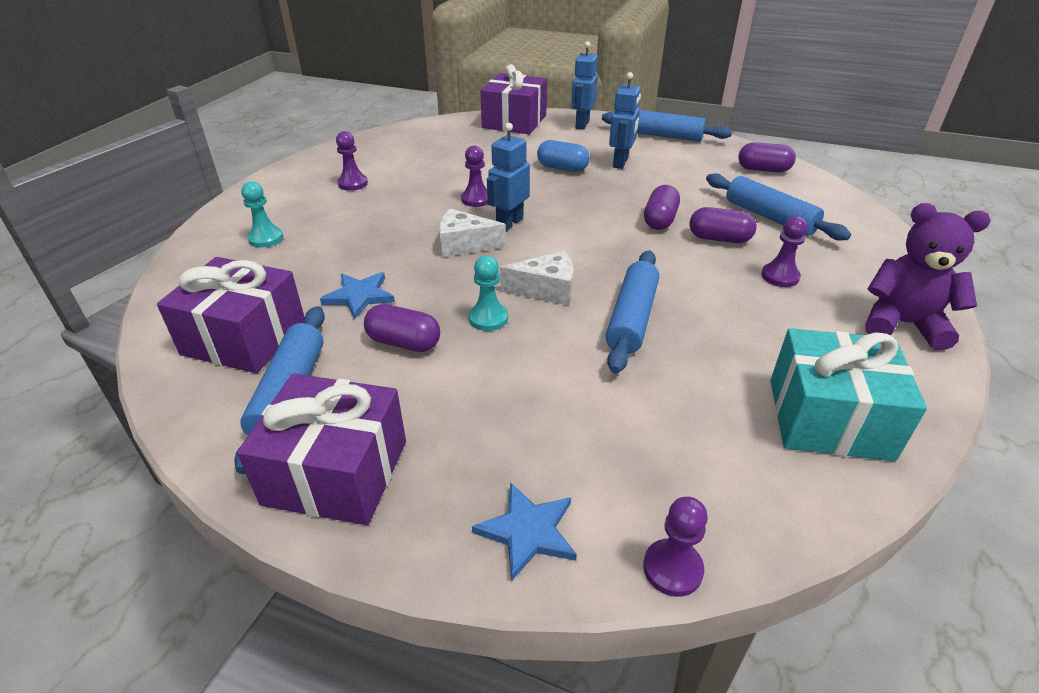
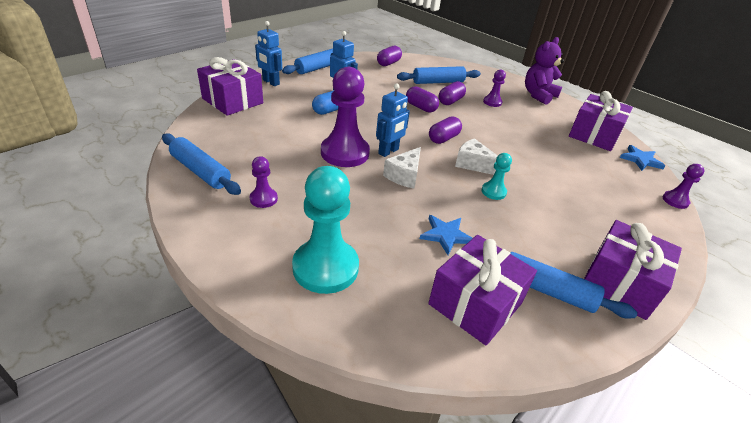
camera: 70 degrees left, 0 degrees up
(266, 238) = (325, 267): turquoise pawn -> turquoise pawn, size x2.09
(404, 343) = (507, 229): purple capsule -> purple capsule (443, 138)
(476, 199) = (345, 153): purple pawn -> purple pawn, size x2.09
(509, 223) = (388, 151): blue robot -> blue robot turned 105 degrees counterclockwise
(528, 532) = (659, 230): blue star -> blue star (641, 160)
(546, 290) = (473, 164): white cheese -> white cheese turned 75 degrees counterclockwise
(631, 318) = (511, 150): blue rolling pin -> blue rolling pin (200, 171)
(828, 418) = (594, 135): turquoise gift -> purple gift

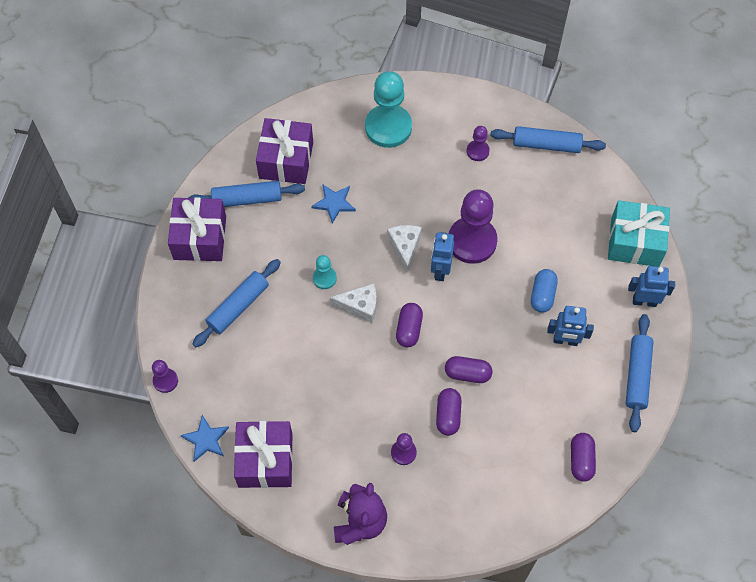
camera: 150 degrees right, 25 degrees up
(232, 101) = (635, 242): purple gift -> turquoise gift
(438, 82) = (490, 455): blue rolling pin -> blue rolling pin (238, 306)

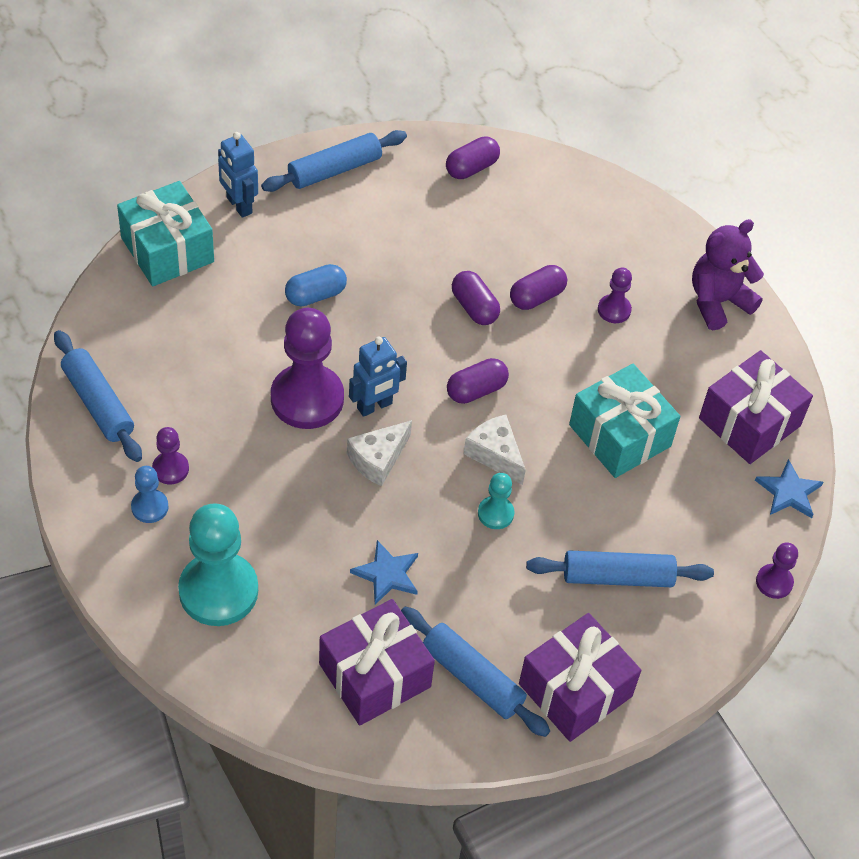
camera: 135 degrees left, 10 degrees down
(317, 380) = (620, 435): none -> turquoise gift
(461, 128) = (150, 507): none -> blue pawn
(565, 341) = (352, 247): blue robot -> none

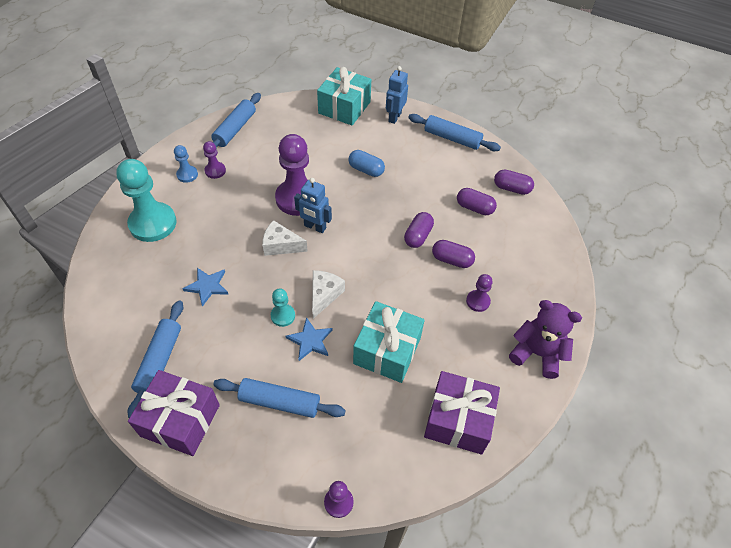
camera: 60 degrees right, 0 degrees up
(374, 675) = (136, 314): purple gift -> none
(476, 390) = (362, 265): purple capsule -> purple capsule (474, 208)
(617, 577) = (279, 402): blue rolling pin -> blue rolling pin turned 45 degrees counterclockwise
(789, 492) = (420, 474): blue star -> blue star (310, 341)

